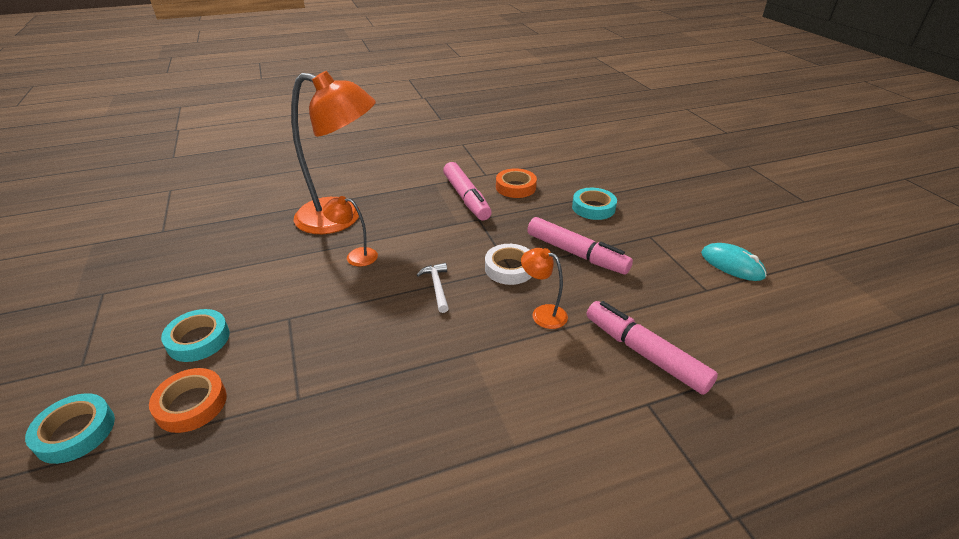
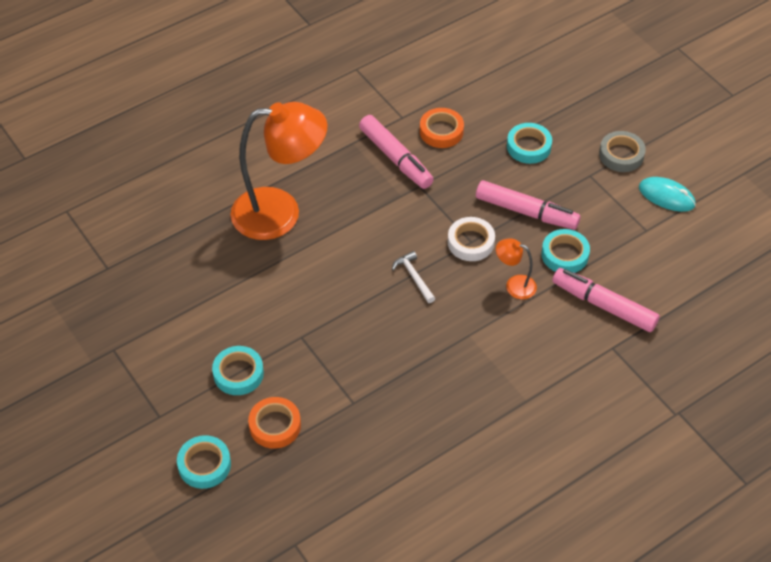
camera: 15 degrees left, 15 degrees up
(355, 256) = (322, 259): orange lamp -> none
(608, 296) = (564, 255): none -> turquoise tape
(685, 226) = (621, 155): none -> grey tape

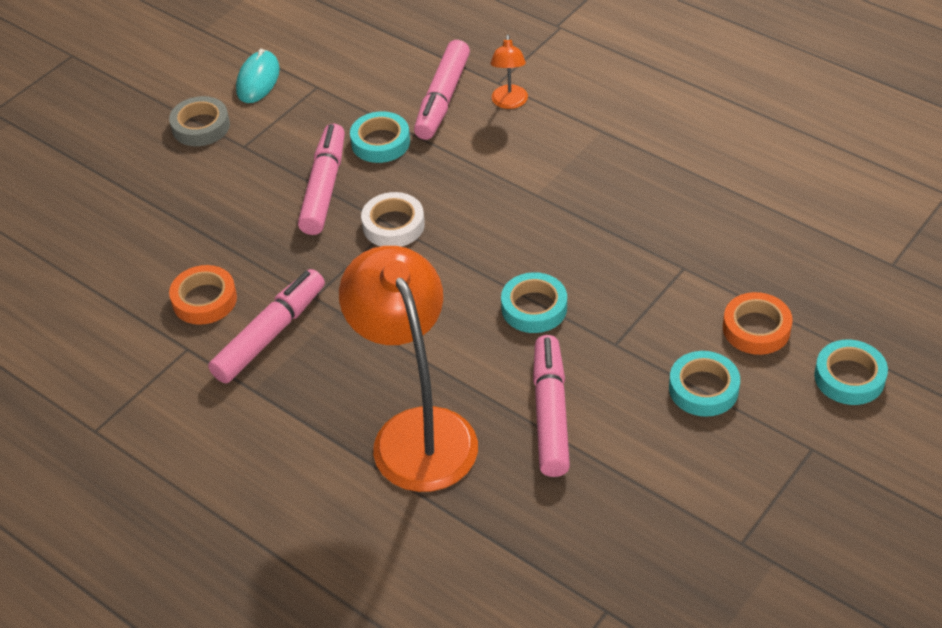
camera: 105 degrees left, 5 degrees down
(260, 283) = (550, 413): none -> pink marker
(414, 277) = (471, 263): white hammer -> none
(514, 285) = (444, 173): orange lamp -> orange lamp (509, 103)
(528, 146) = (209, 209): turquoise tape -> turquoise tape (534, 308)

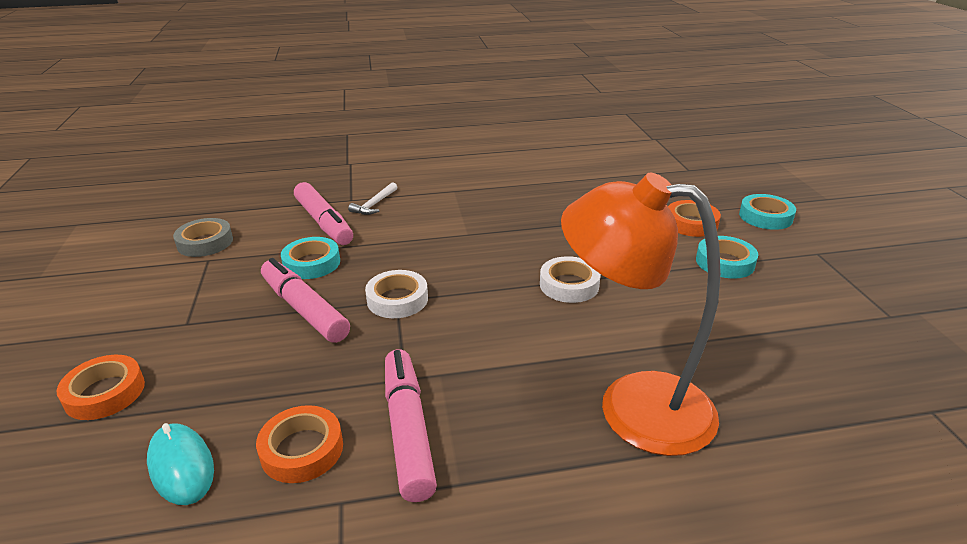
camera: 50 degrees left, 15 degrees down
(151, 174) = (105, 393): none -> orange tape
(201, 126) = (120, 333): grey tape -> grey tape (205, 242)
(258, 80) = (143, 280): turquoise mouse -> turquoise mouse (181, 466)
(509, 103) = (374, 204): orange lamp -> white hammer
(534, 308) = (569, 285): turquoise tape -> white tape
(550, 413) = (684, 330): pink marker -> none

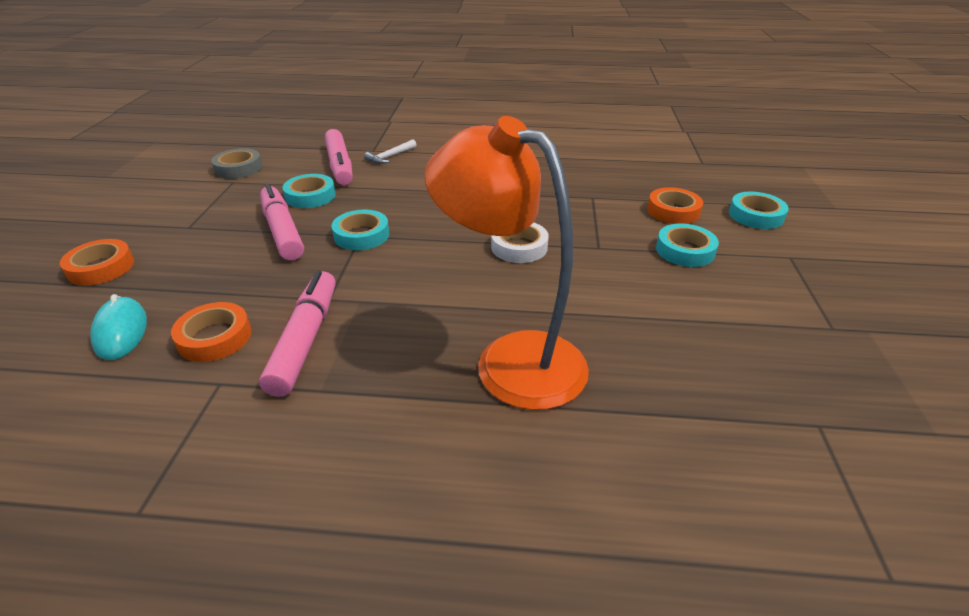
camera: 15 degrees right, 5 degrees up
(397, 299) = (361, 235): white tape -> turquoise tape

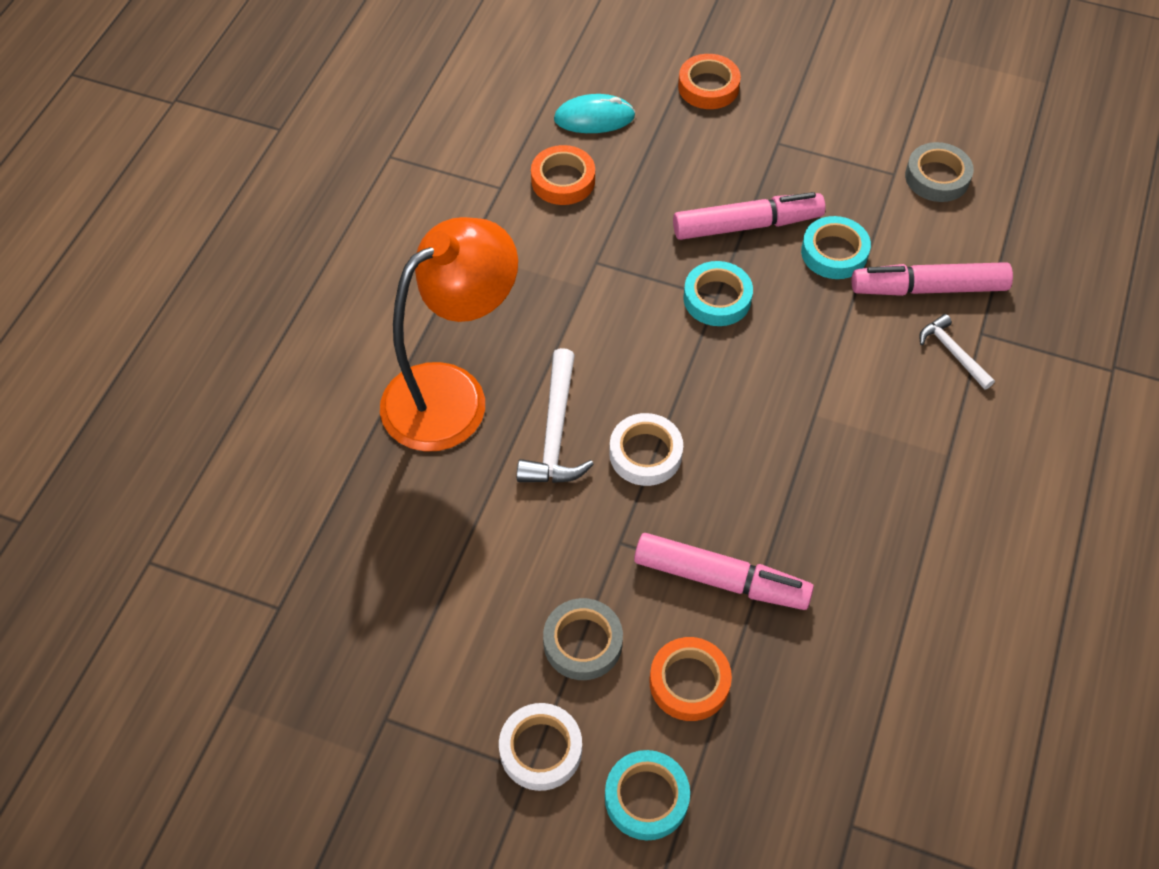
camera: 105 degrees right, 20 degrees up
(305, 339) = (537, 243): pink marker -> pink marker (721, 579)
(522, 290) = (555, 432): none -> white hammer
(685, 250) = (582, 642): turquoise tape -> grey tape
(772, 255) = (541, 749): none -> white tape

